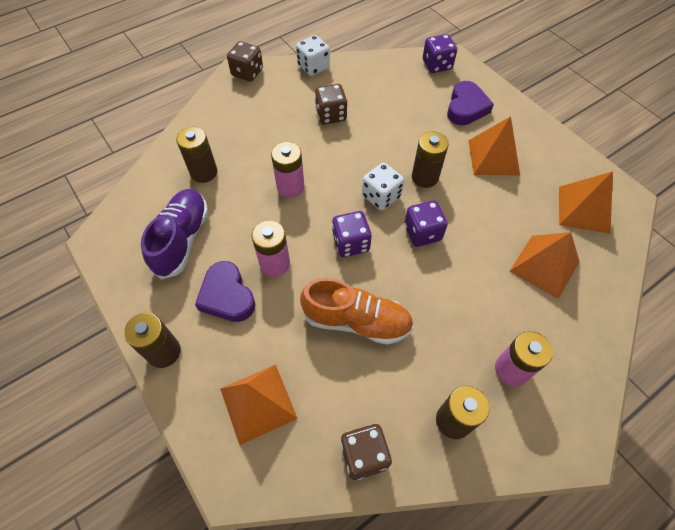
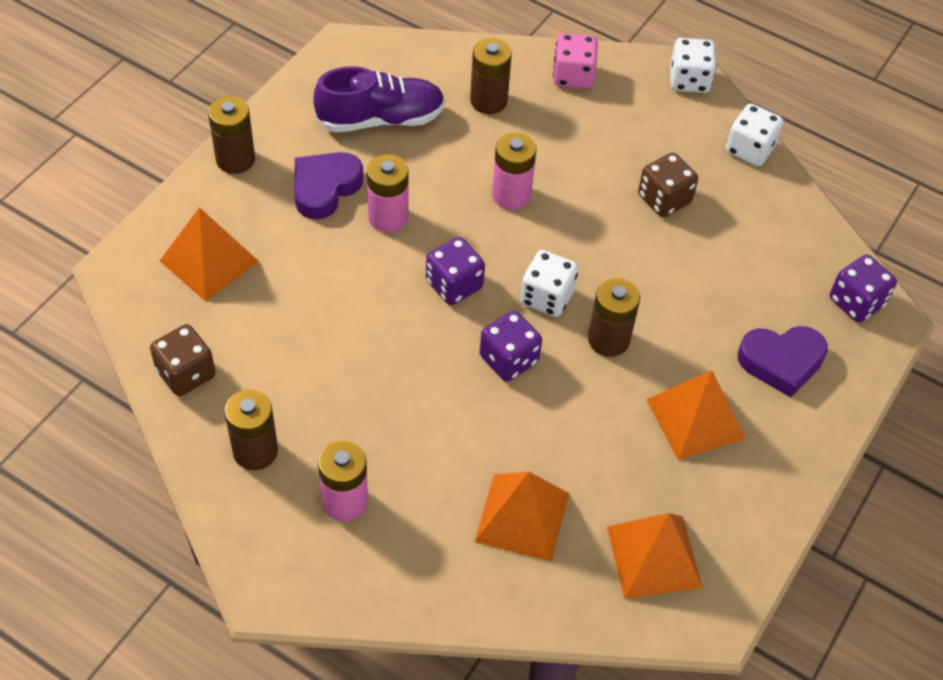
camera: 65 degrees right, 5 degrees down
(210, 123) = (573, 76): none -> pink dice
(247, 73) = (689, 80): brown dice -> white dice
(356, 321) = (345, 322): orange shoe -> none

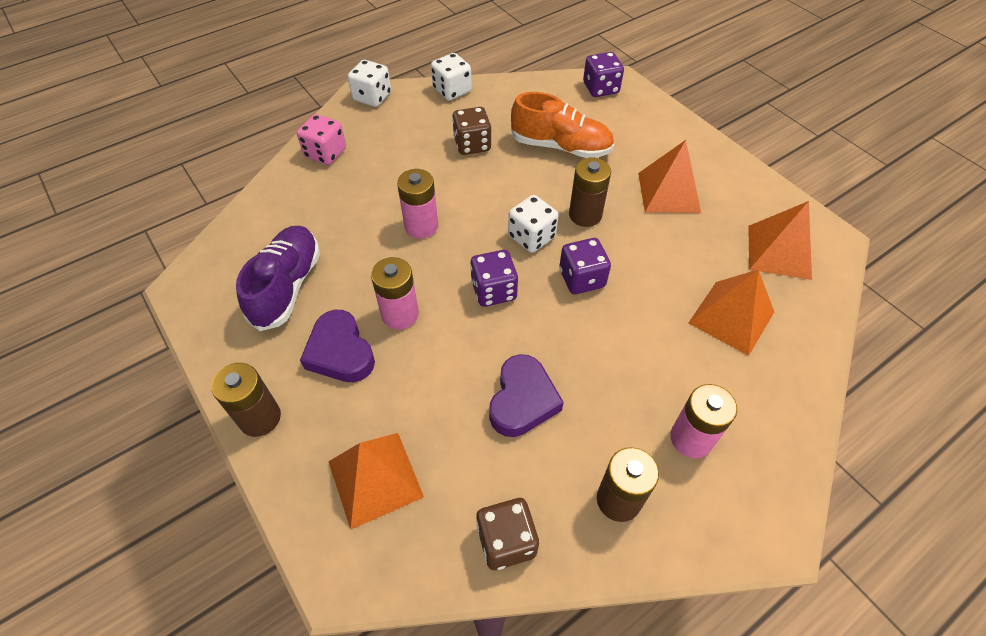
camera: 65 degrees left, 0 degrees up
(488, 101) = (316, 209): brown battery -> none
(713, 287) = (561, 147): none -> orange shoe
(781, 362) = (635, 136): purple heart -> purple heart (522, 400)

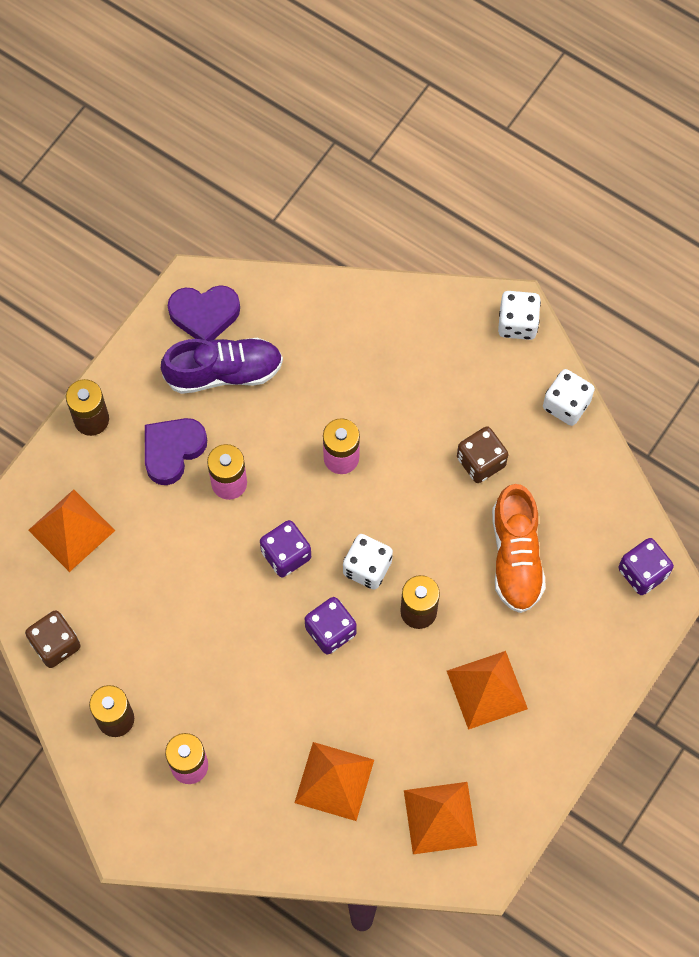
camera: 70 degrees right, 15 degrees up
(325, 153) = (407, 319): pink dice -> none
(522, 400) = (178, 618): purple heart -> purple heart (204, 315)

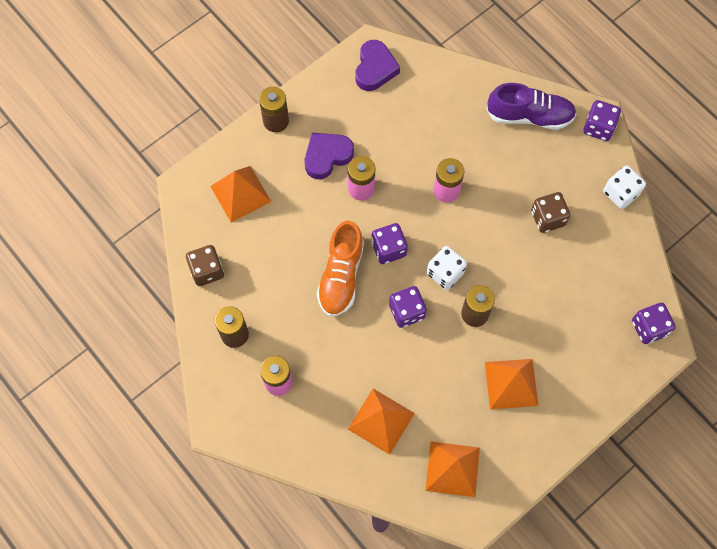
camera: 15 degrees right, 0 degrees up
(204, 315) = (375, 69): purple heart -> purple heart turned 90 degrees counterclockwise
(224, 372) = (378, 111): purple shoe -> purple shoe (529, 116)
(516, 556) = (556, 292): orange shoe -> orange shoe (341, 276)
(517, 323) = (598, 127): white dice -> purple dice

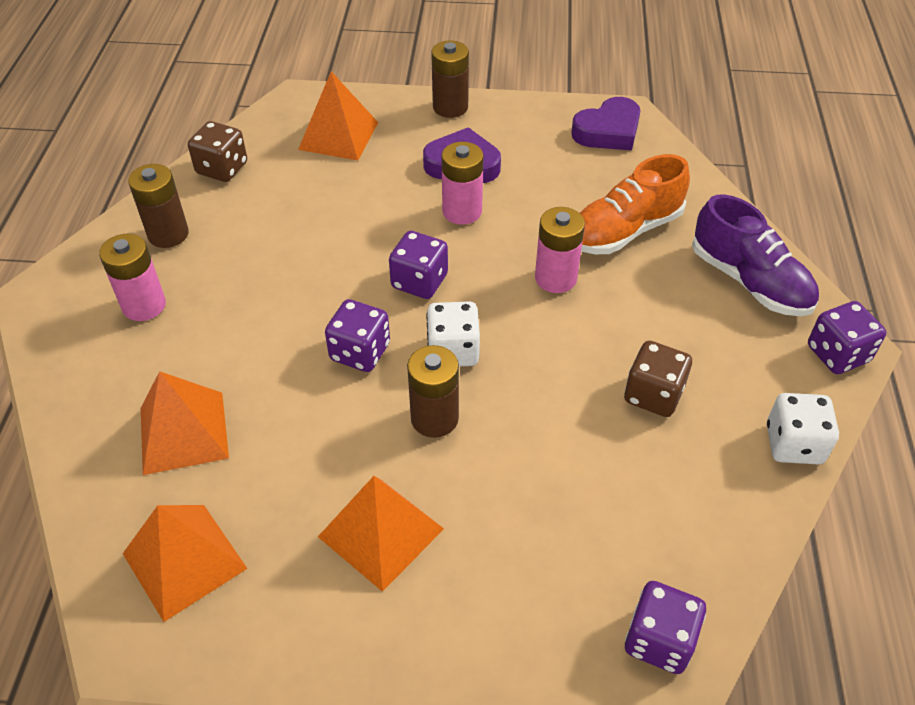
camera: 45 degrees right, 20 degrees down
(341, 276) = (337, 266): orange shoe -> orange shoe (624, 231)

